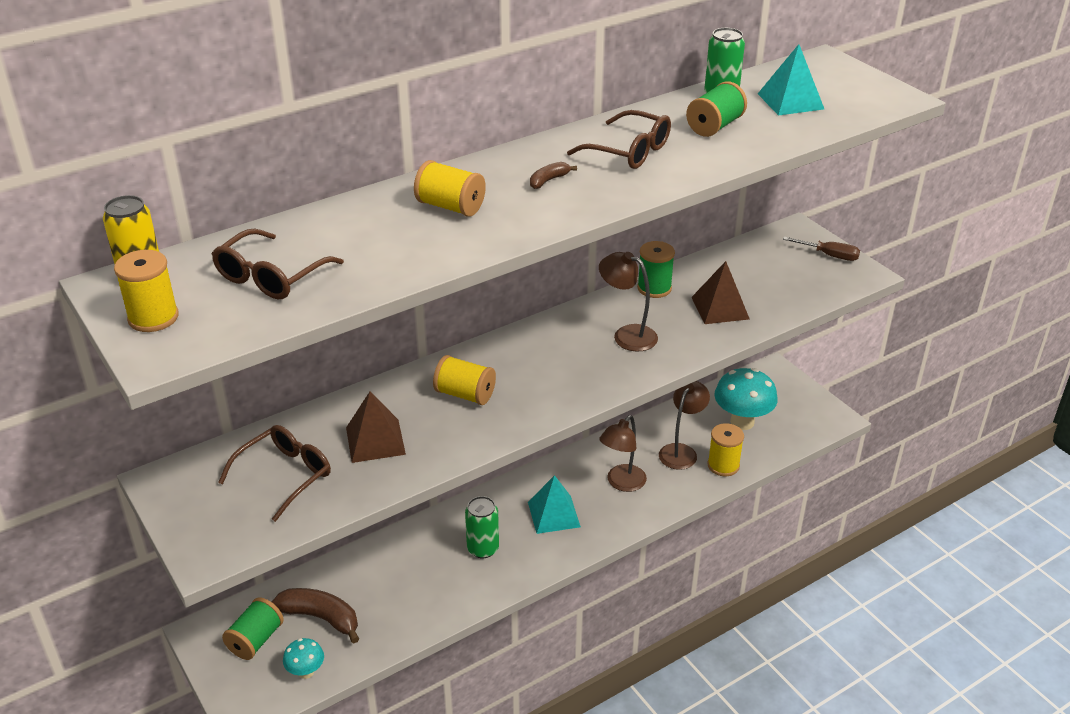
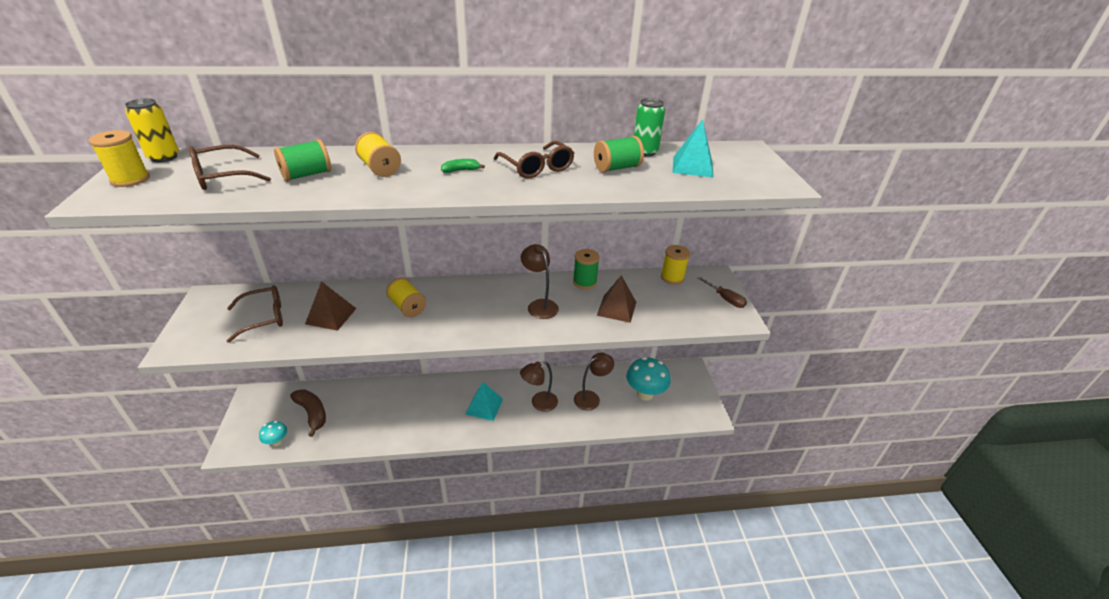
camera: 25 degrees right, 0 degrees up
(255, 640) = (271, 412): green spool -> green spool (306, 175)
(483, 549) = (428, 410): green can -> none
(548, 180) = (461, 170): brown banana -> green banana
(723, 465) = (611, 418): yellow spool -> yellow spool (672, 277)

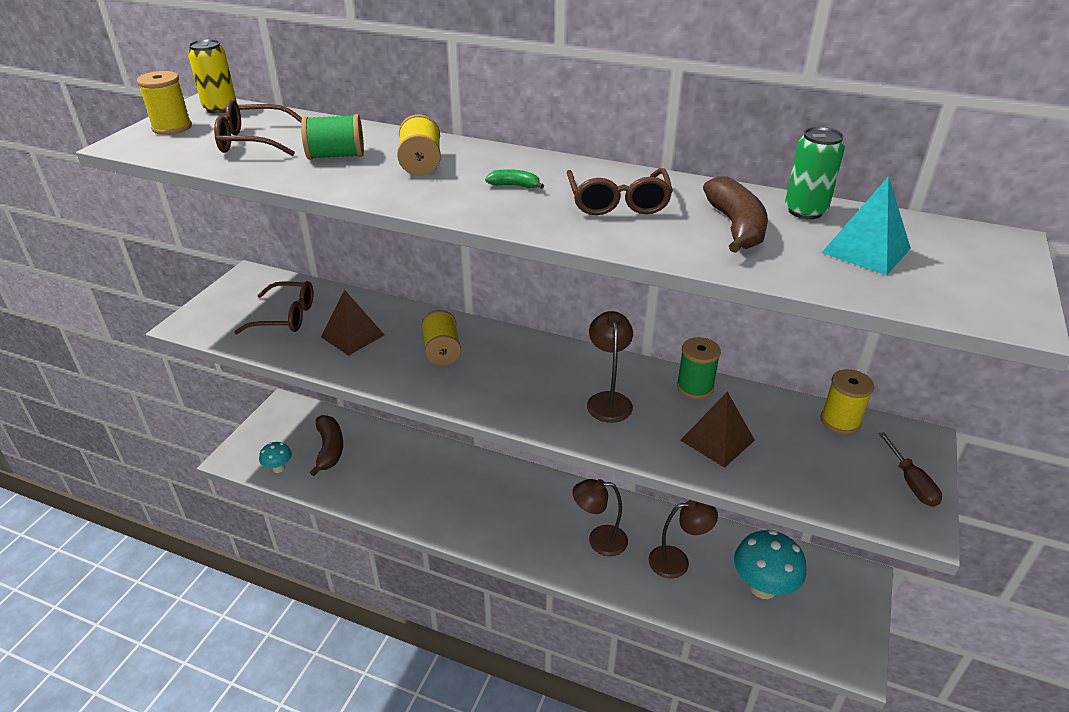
camera: 30 degrees right, 0 degrees up
(484, 406) = (526, 516): turquoise pyramid -> none
(616, 168) = (736, 227): green spool -> brown banana

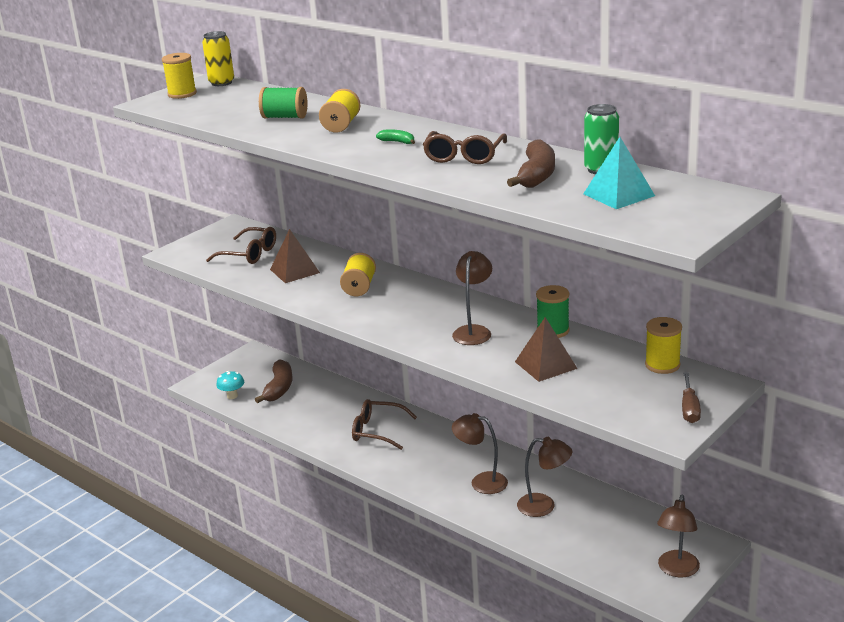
camera: 20 degrees right, 10 degrees down
(254, 141) = (233, 105): brown glasses -> brown glasses (377, 431)
(763, 587) = (612, 535): turquoise mushroom -> none
(846, 621) = (677, 570): none -> brown lamp

